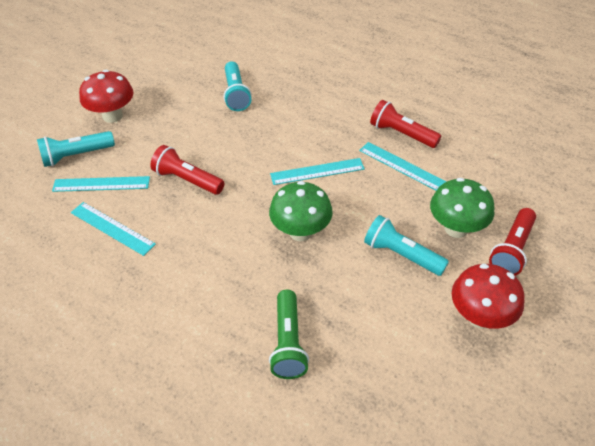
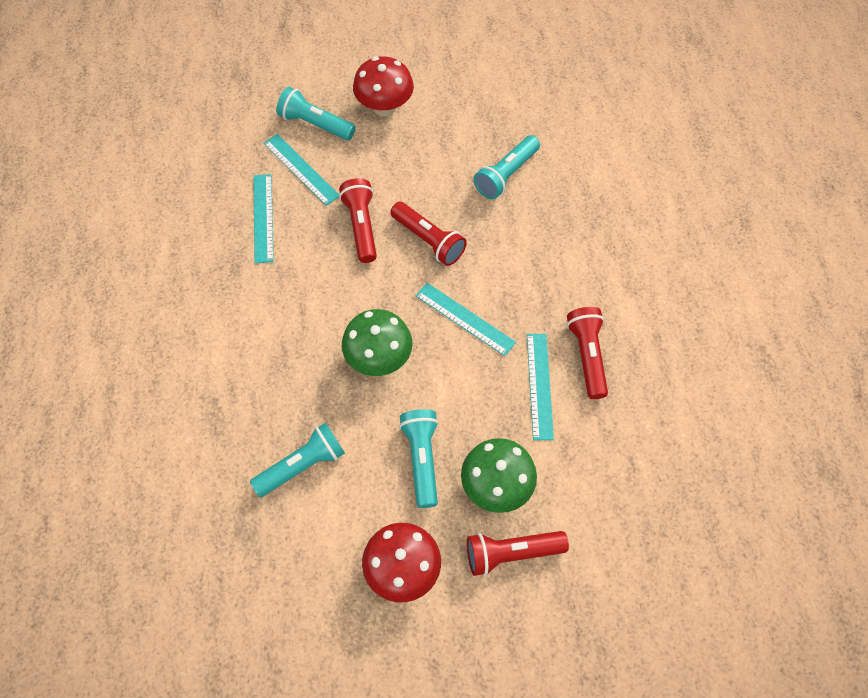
camera: 50 degrees right, 15 degrees up
(239, 154) = (428, 240): none -> red flashlight
(288, 343) = (255, 433): green flashlight -> none
(344, 328) = (302, 465): none -> turquoise flashlight

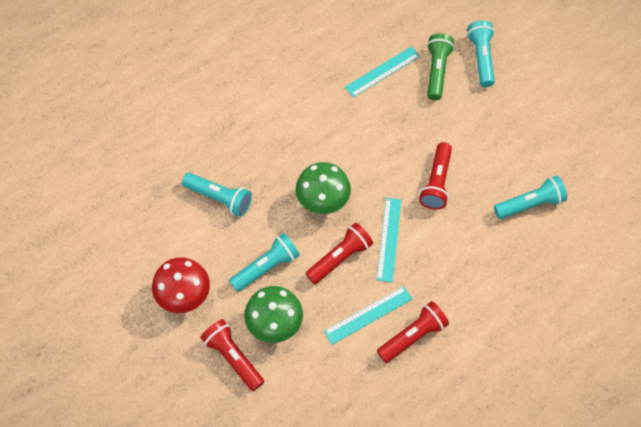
camera: 60 degrees right, 0 degrees up
(301, 169) = (437, 71): turquoise ruler -> green flashlight
(361, 226) = (418, 134): red flashlight -> red flashlight (340, 258)
(384, 107) = (529, 93): red mushroom -> none
(506, 175) = (530, 204): turquoise flashlight -> turquoise flashlight turned 150 degrees clockwise

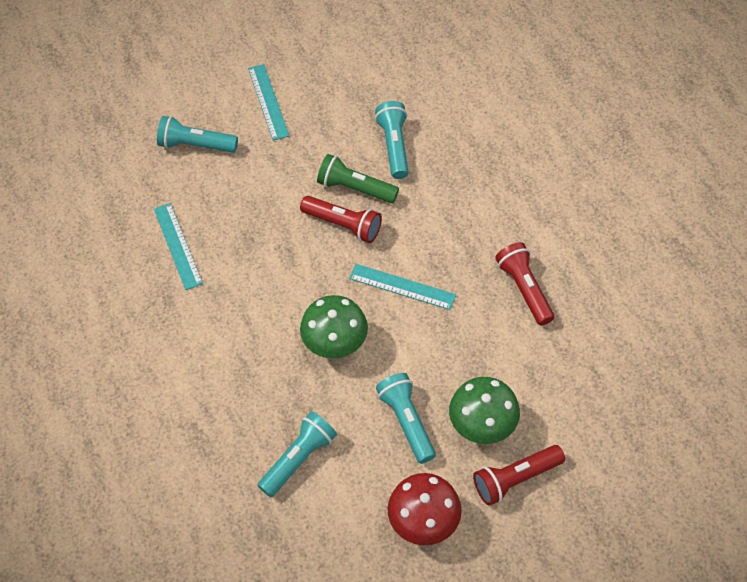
camera: 75 degrees left, 5 degrees down
(340, 258) = (414, 341): red flashlight -> none
(368, 315) = (490, 327): turquoise ruler -> turquoise ruler (268, 102)
(437, 71) = (197, 191): green flashlight -> green flashlight (355, 188)

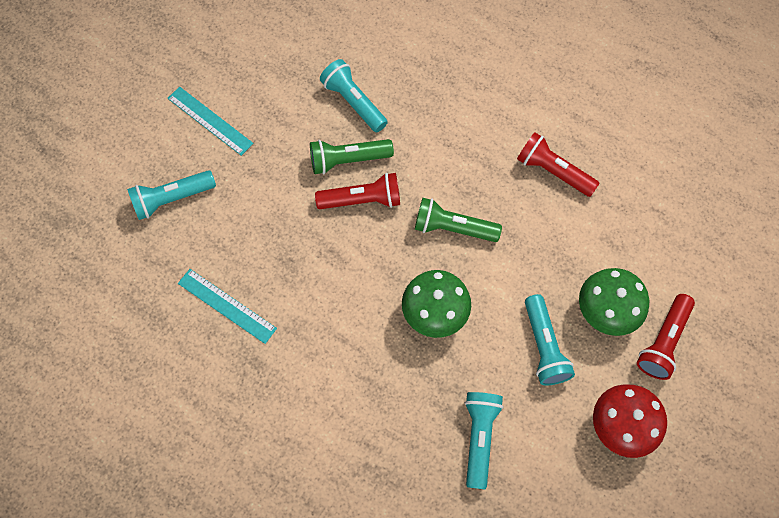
camera: 35 degrees left, 10 degrees up
(402, 287) = (453, 228): turquoise ruler -> green flashlight
(407, 421) = (543, 346): turquoise flashlight -> turquoise flashlight turned 135 degrees counterclockwise

